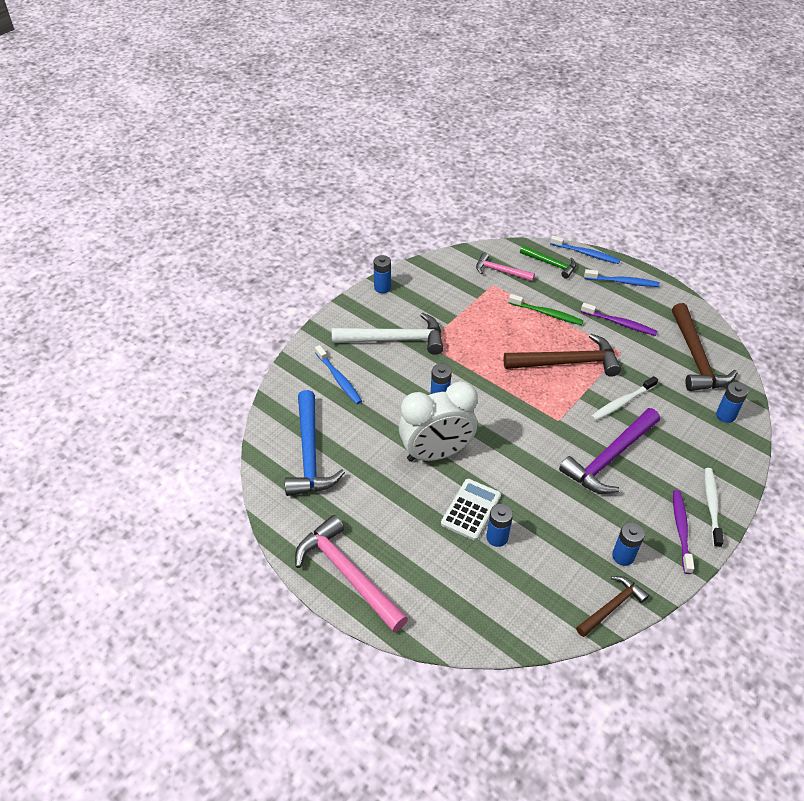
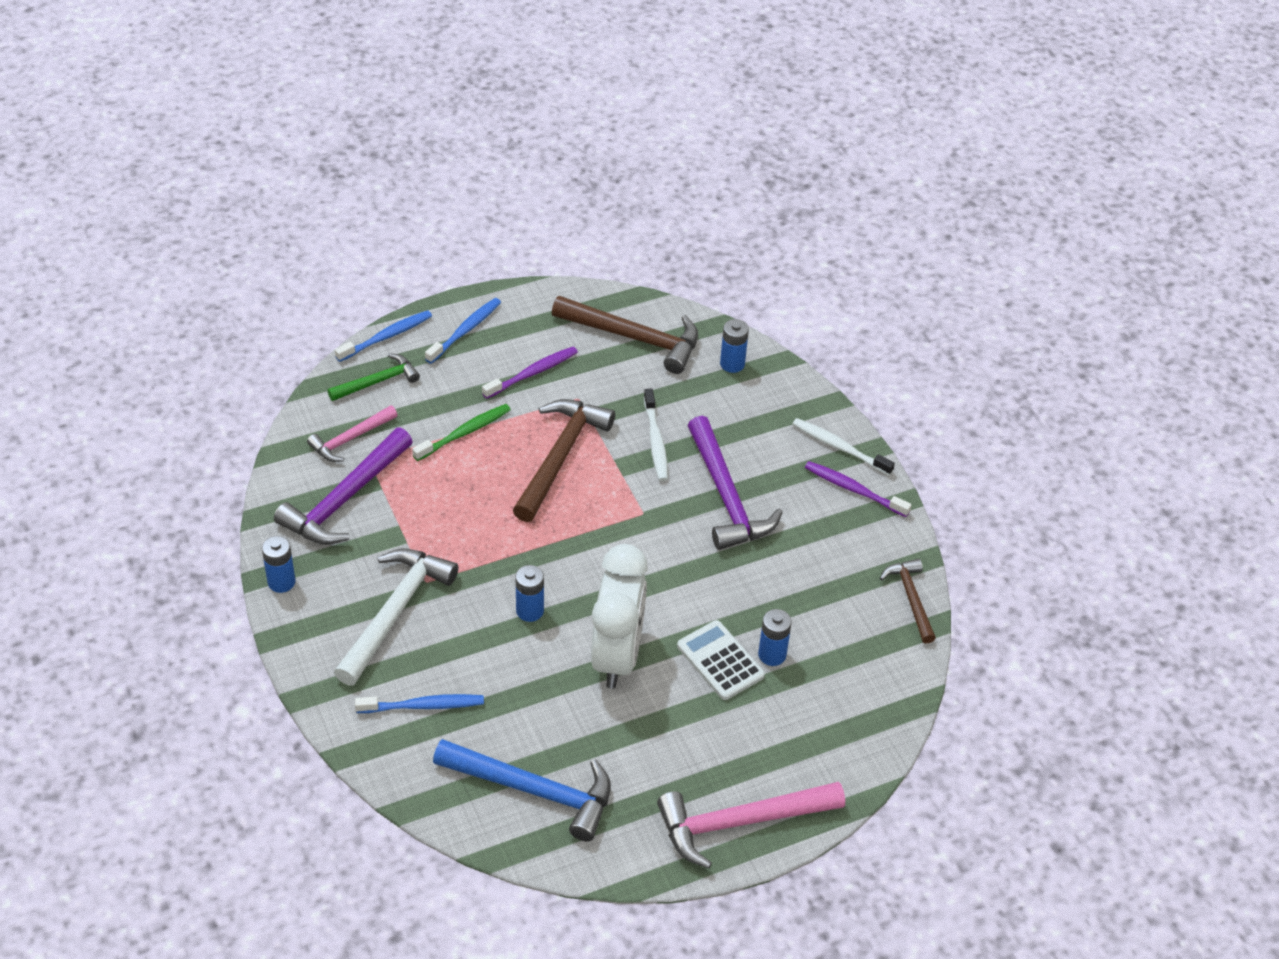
camera: 65 degrees left, 0 degrees up
(457, 287) = (345, 499): none -> purple hammer
(623, 556) = (857, 556): blue battery -> none

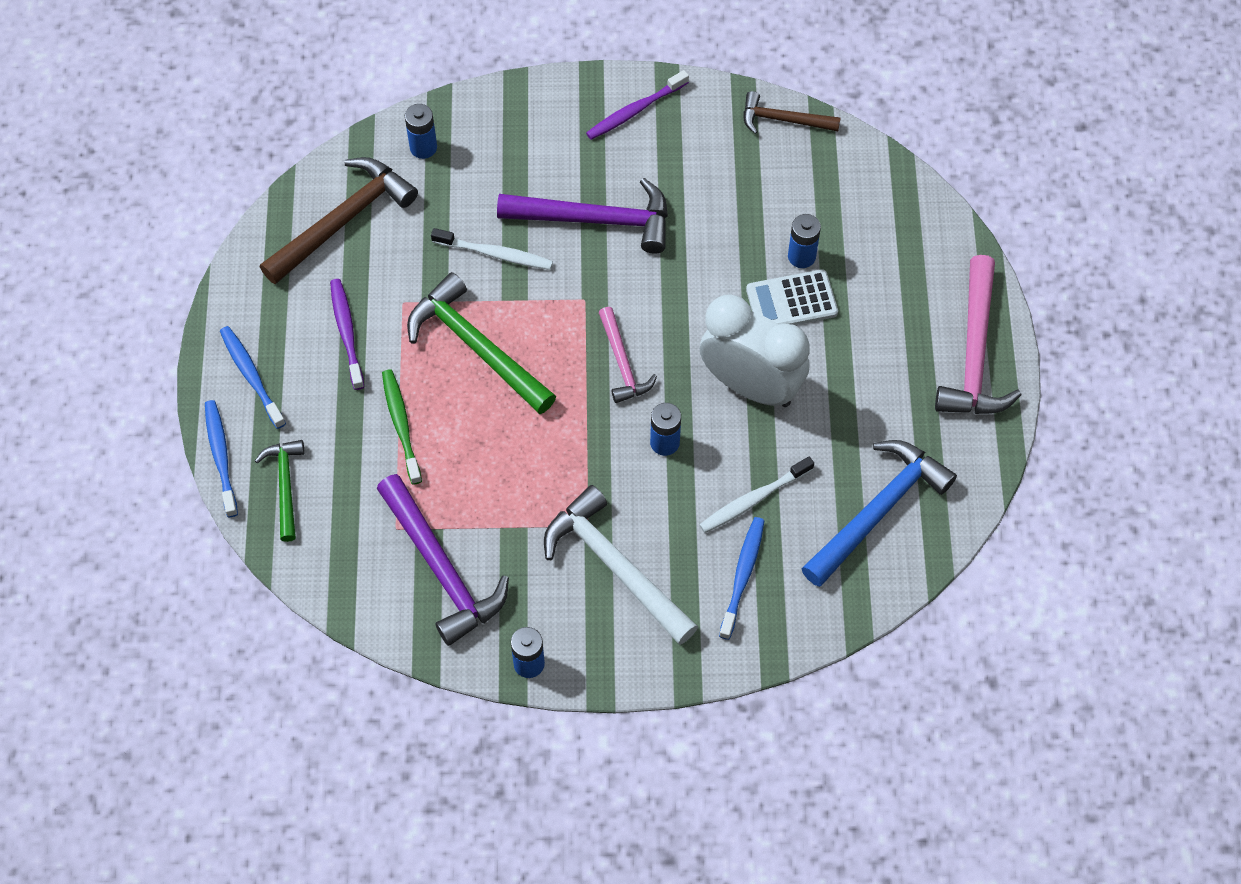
camera: 65 degrees left, 15 degrees up
(350, 439) = (357, 538): pink hammer -> pink hammer (622, 363)
(560, 457) = (476, 347): brown hammer -> green hammer
(839, 447) = (577, 100): white toothbrush -> white toothbrush (753, 499)

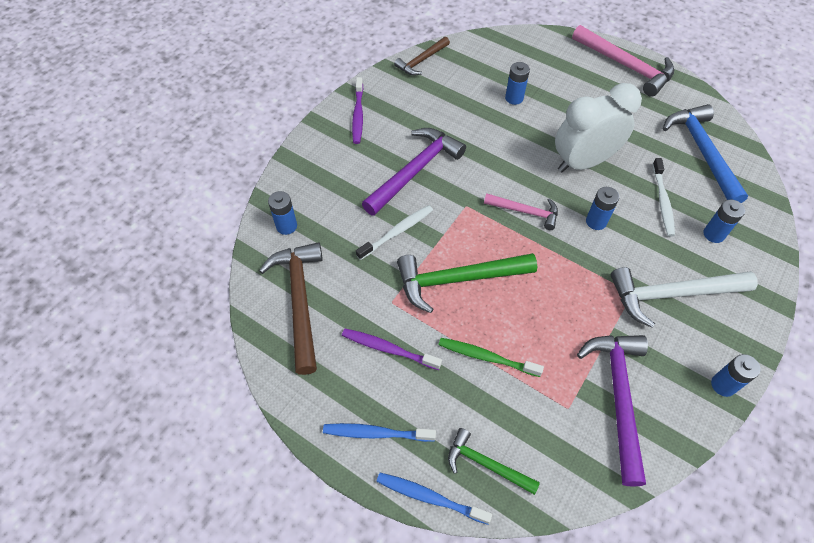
camera: 55 degrees left, 5 degrees down
(441, 569) = (618, 397): purple hammer -> purple hammer turned 90 degrees counterclockwise
(742, 576) = (713, 234): blue toothbrush -> blue battery
(791, 301) = (540, 117): white calculator -> none

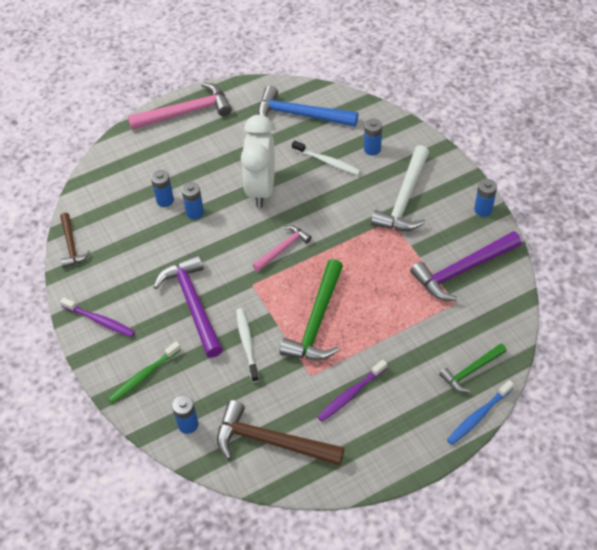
camera: 60 degrees left, 5 degrees down
(376, 433) = (415, 431): blue toothbrush -> none
(486, 357) = (392, 333): green toothbrush -> green toothbrush (143, 376)
(596, 221) = (319, 210): blue battery -> blue battery (195, 212)
(618, 397) = (462, 270): purple hammer -> purple hammer turned 60 degrees counterclockwise

